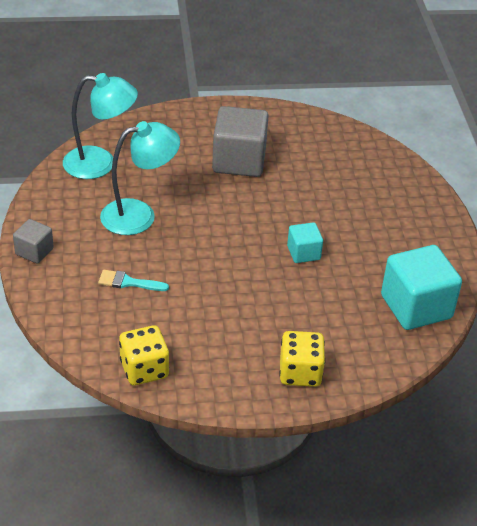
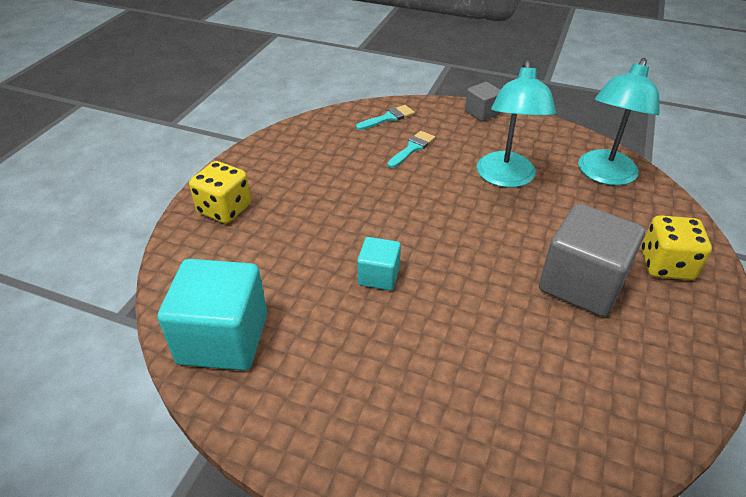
camera: 120 degrees right, 0 degrees up
(82, 316) = (388, 118): none -> turquoise brush
(144, 369) = (307, 131): yellow dice -> yellow dice (666, 265)

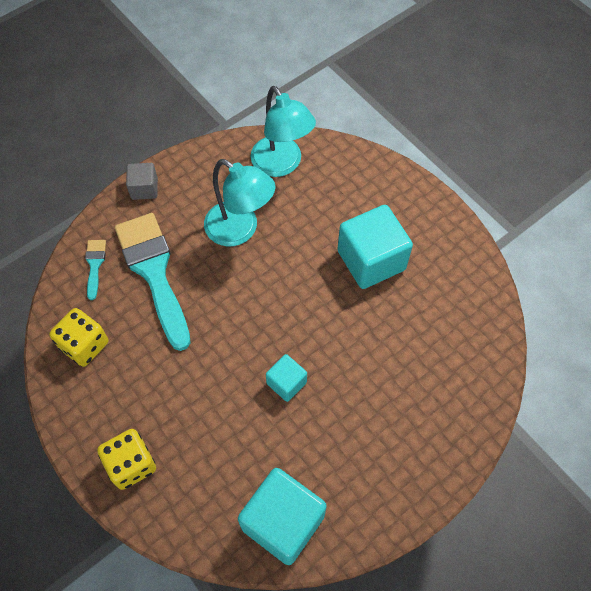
camera: 60 degrees left, 20 degrees up
(412, 148) = (154, 272): turquoise brush -> turquoise brush, size x2.31
(581, 284) = (371, 260): grey cube -> turquoise cube
(666, 265) = (385, 200): yellow dice -> yellow dice (84, 345)

